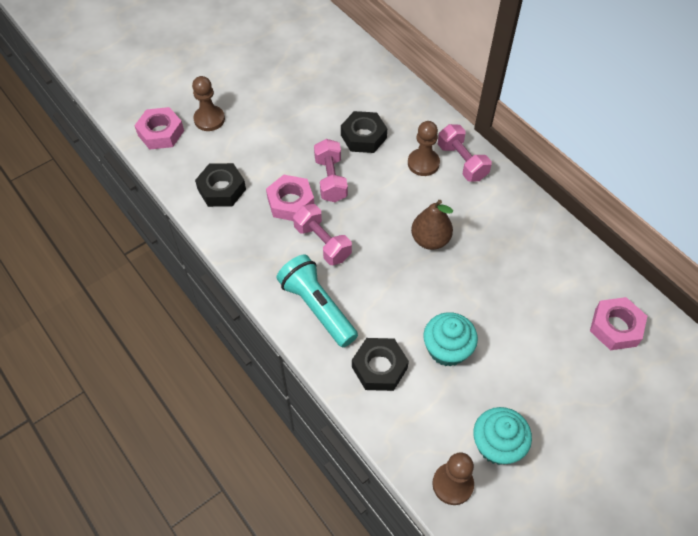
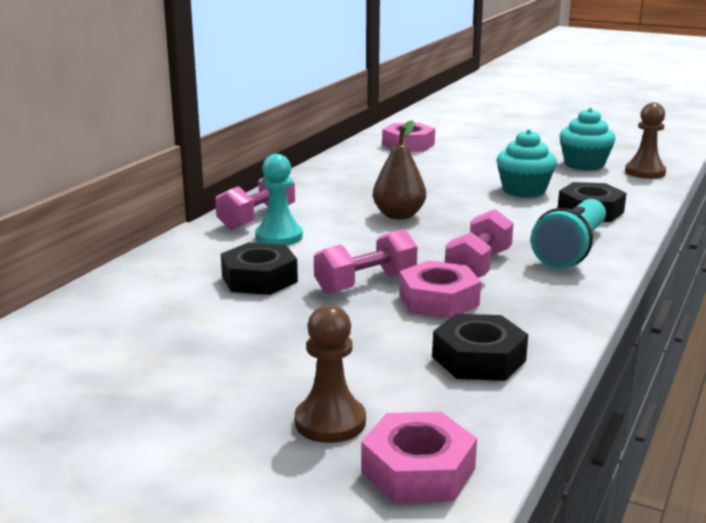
camera: 115 degrees left, 35 degrees down
(423, 163) = (279, 236): brown pawn -> turquoise pawn

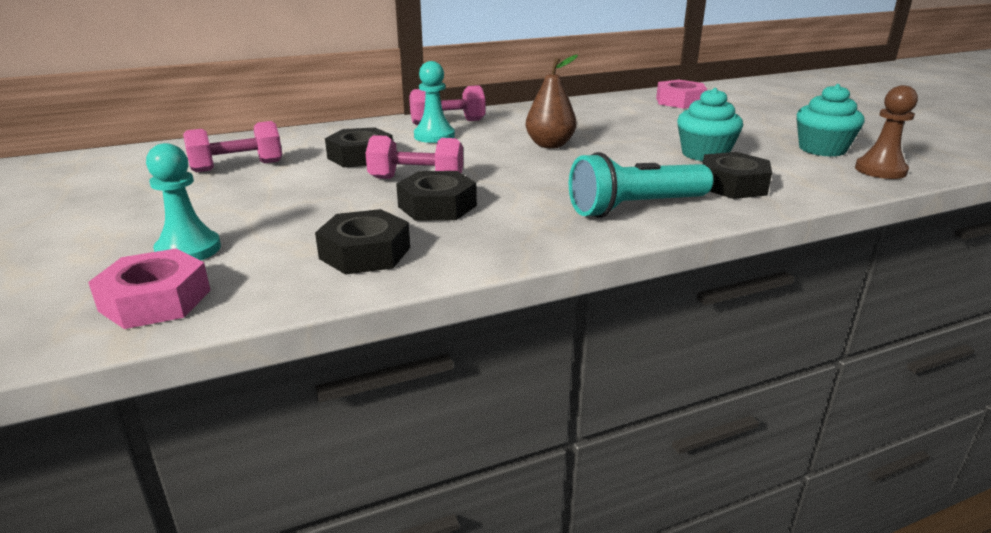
camera: 40 degrees right, 5 degrees up
(330, 422) = (188, 250): brown pawn -> turquoise pawn
(438, 300) = (437, 206): pink nut -> black nut
(478, 266) = (524, 194): pink dumbbell -> pink dumbbell (237, 167)

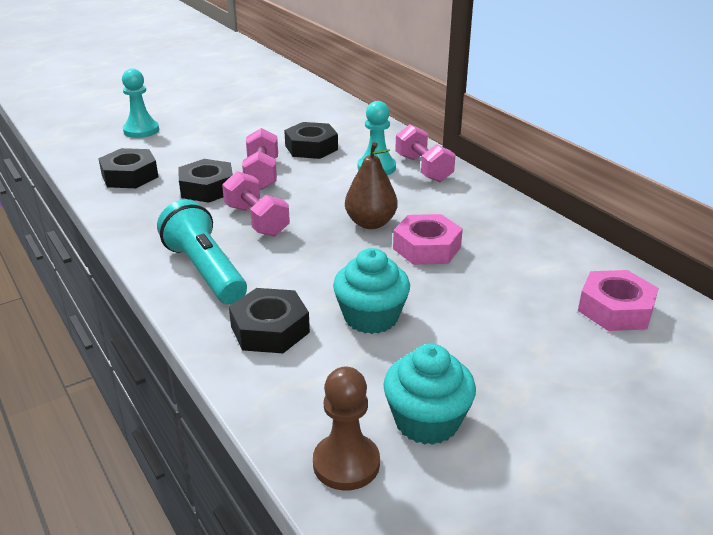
camera: 80 degrees right, 5 degrees up
(155, 300) = (82, 137): pink nut -> pink nut (427, 248)
(237, 167) = (278, 114): pink dumbbell -> pink dumbbell (256, 220)

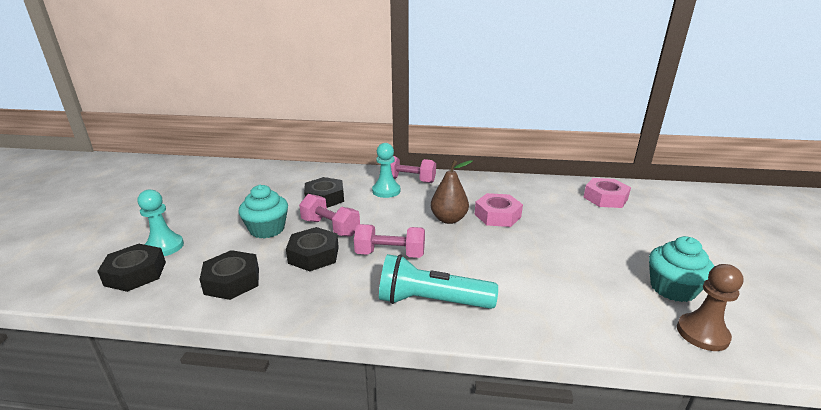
camera: 50 degrees left, 5 degrees down
(270, 329) = (535, 304): black nut -> black nut (135, 273)
(371, 317) = (554, 262): turquoise cupcake -> turquoise cupcake (267, 229)

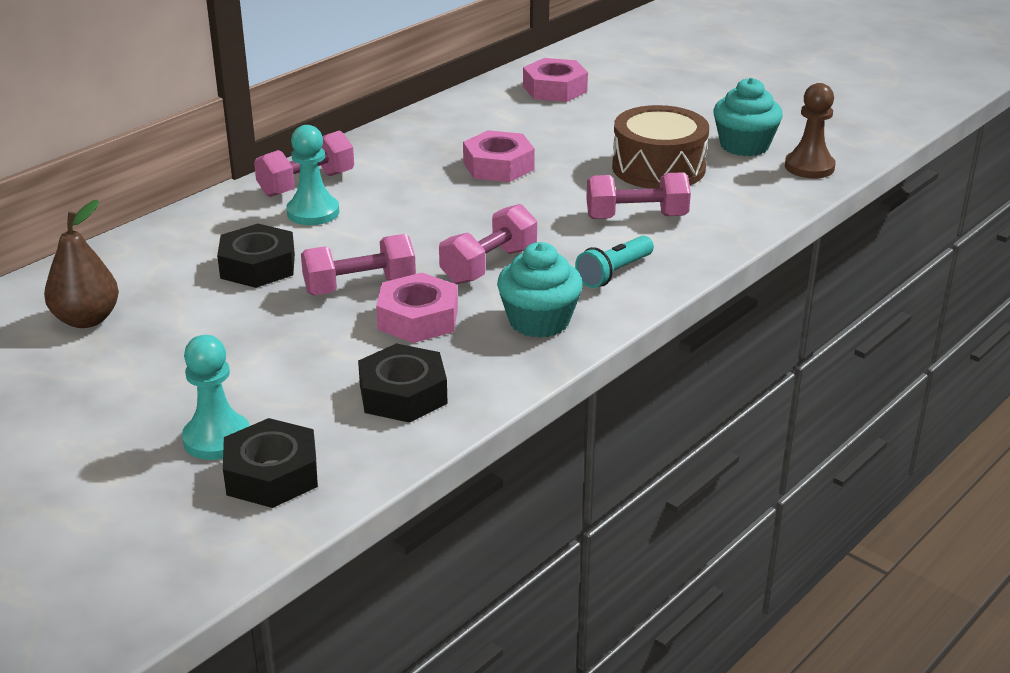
camera: 55 degrees left, 5 degrees up
(267, 229) = (290, 338): turquoise cupcake -> turquoise cupcake (539, 321)
(314, 255) = (418, 318): black nut -> pink nut
(431, 301) = (614, 273): turquoise flashlight -> turquoise flashlight, size x0.61
(449, 219) = (461, 199): brown pear -> brown pear (86, 319)
(510, 282) = (636, 217): none -> pink dumbbell
(582, 266) = (658, 168): none -> brown drum

